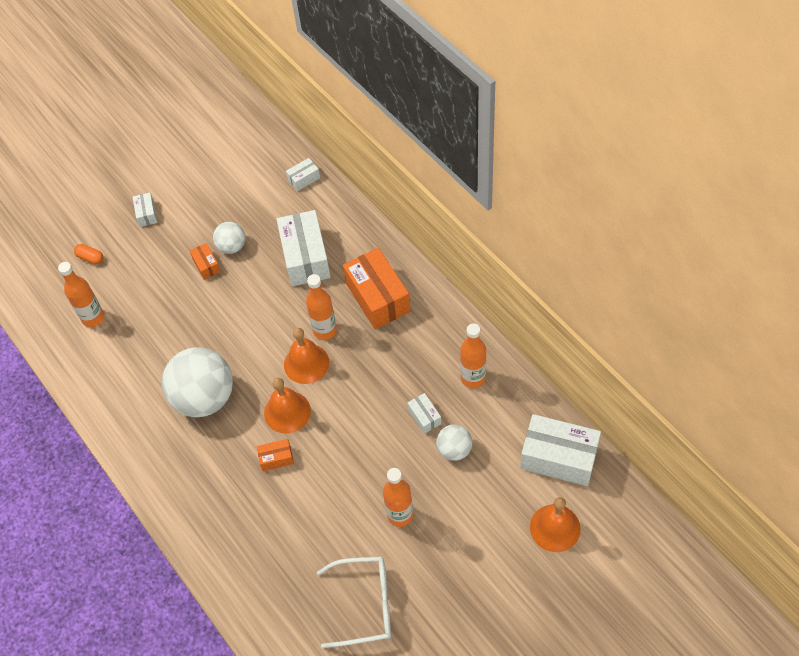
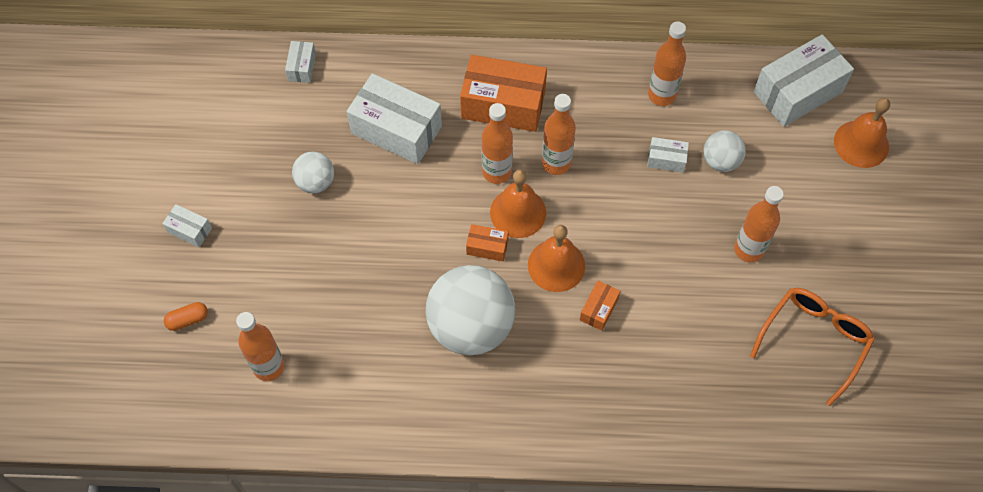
camera: 55 degrees left, 5 degrees up
(206, 265) = (314, 219): orange box -> orange box (487, 247)
(362, 357) = (556, 163): none -> orange bottle
(365, 604) = (814, 340): white glasses -> orange glasses

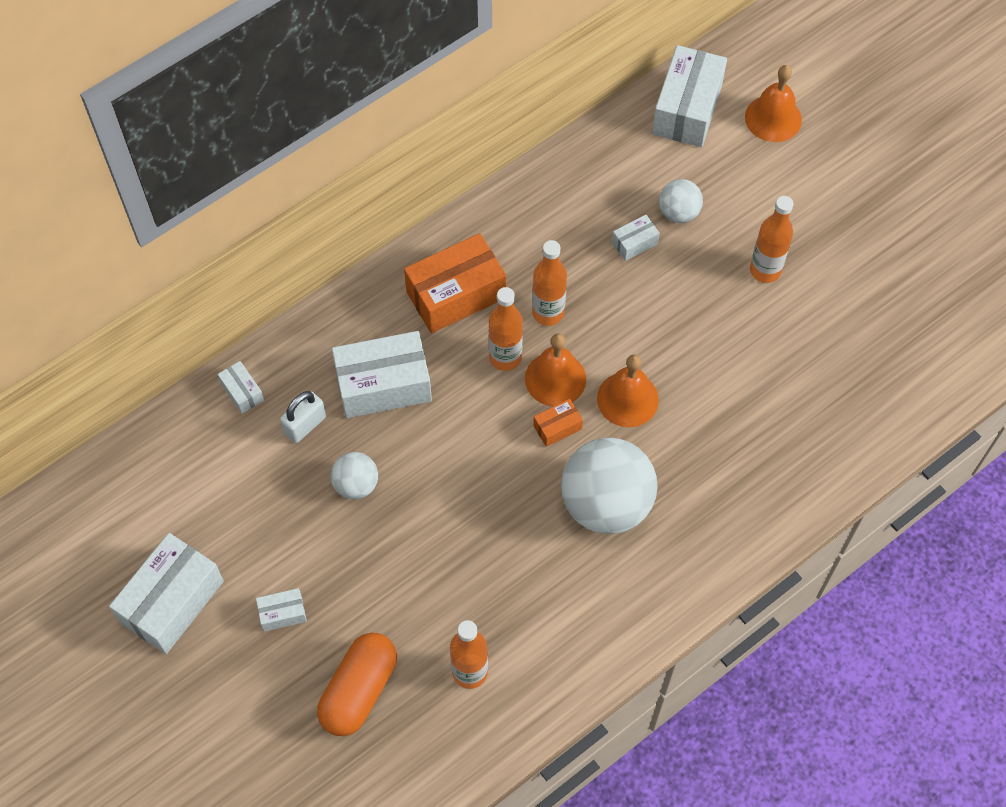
camera: 40 degrees left, 0 degrees up
(131, 169) = (172, 601): none -> white box
(188, 320) = (359, 690): orange capsule -> orange capsule, size x2.18
(320, 118) = (305, 425): none -> white padlock
(599, 309) = (694, 409): orange box -> none
(661, 95) = (581, 190): orange bottle -> none
(814, 340) = (877, 306): orange glasses -> none

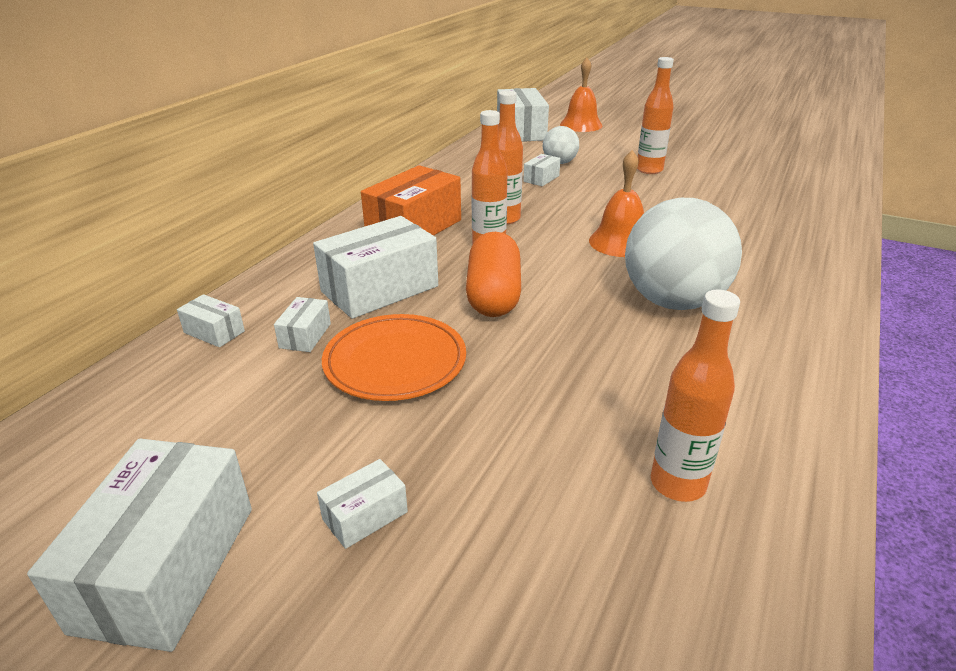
camera: 25 degrees left, 30 degrees down
(305, 425) = (305, 335): white padlock -> white box
(356, 484) = (395, 362): white ball -> orange plate
(359, 690) = (544, 568): orange capsule -> orange capsule (494, 295)
(555, 378) = (545, 247): orange bell -> none
(557, 427) = (576, 271): orange box -> none

